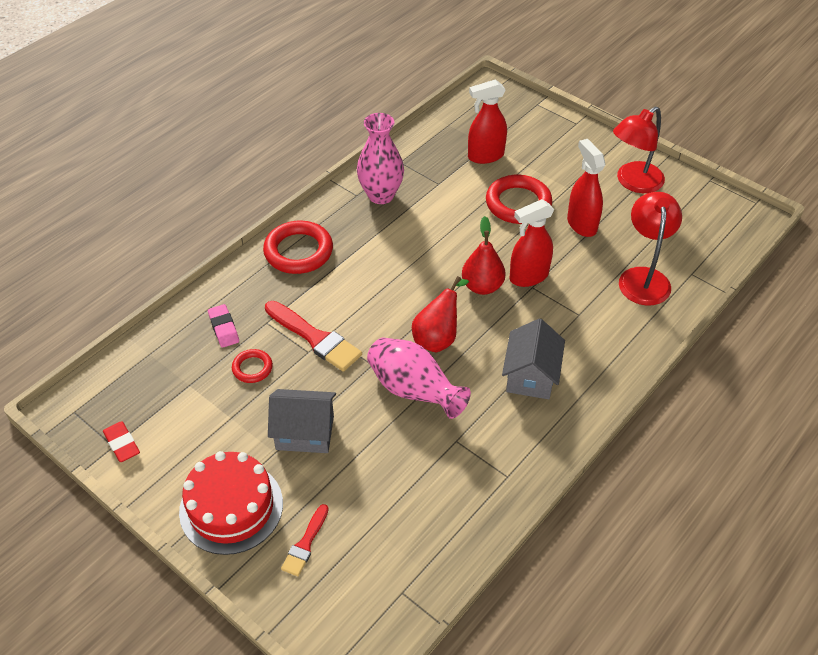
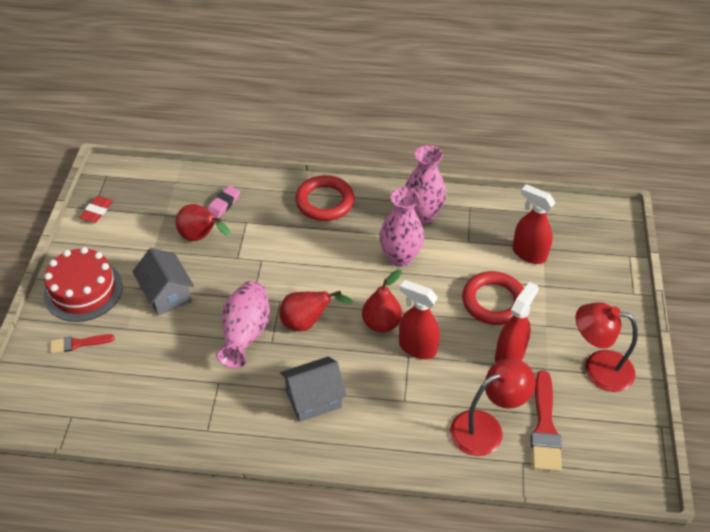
camera: 55 degrees right, 0 degrees up
(252, 368) = (201, 237): red ring -> red pear
(315, 338) = (252, 255): red brush -> red brush (544, 427)
(417, 235) = (400, 257): none -> pink vase

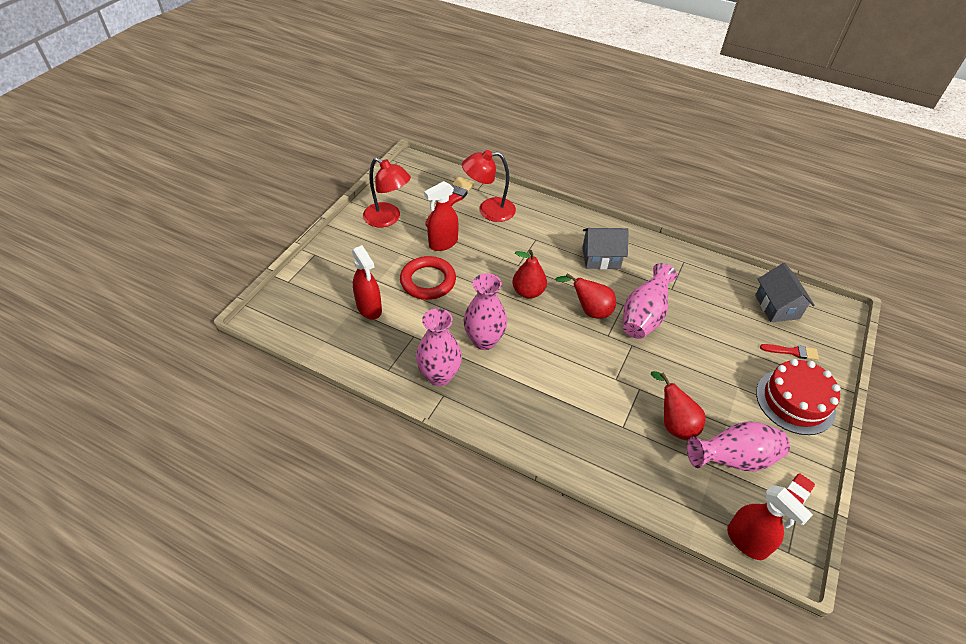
camera: 160 degrees left, 0 degrees up
(146, 224) = (733, 459): none -> pink vase
(166, 294) = (712, 372): grey house -> grey house (777, 307)
(224, 204) = (644, 458): pink eraser -> none
(325, 202) = (531, 424): red ring -> none
(417, 347) = (508, 267): red spray bottle -> red spray bottle (747, 541)

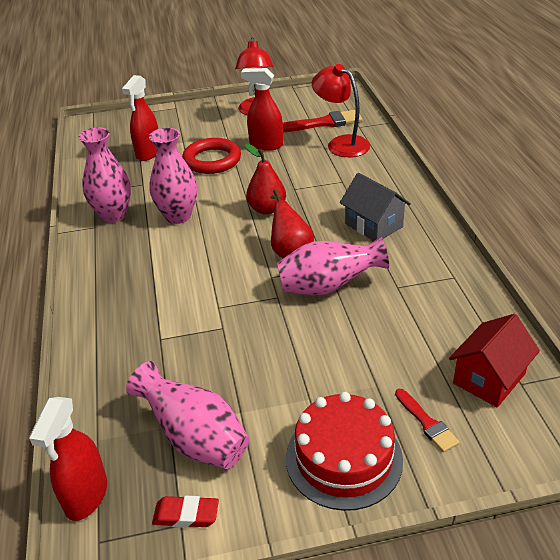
camera: 55 degrees right, 10 degrees down
(674, 423) = (200, 371): red pear -> none
(777, 307) = (489, 378): grey house -> red house

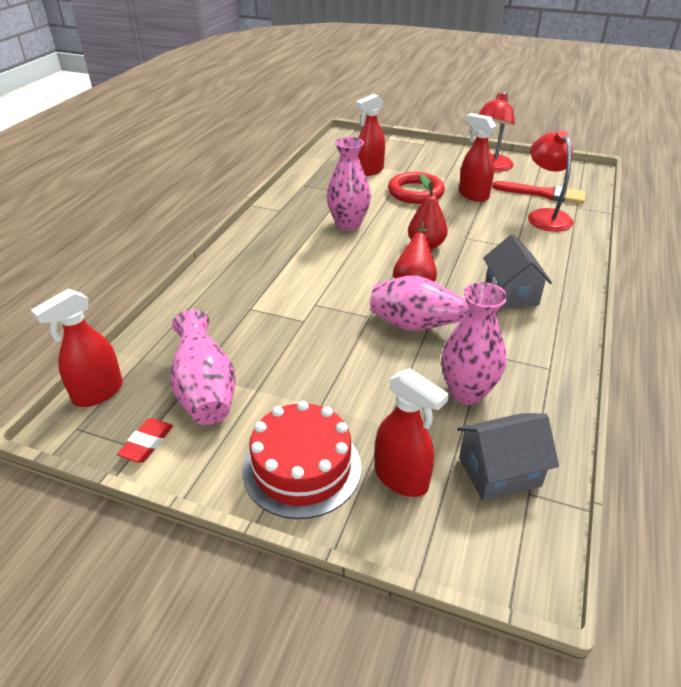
camera: 30 degrees right, 0 degrees up
(113, 215) = (301, 207): pink vase -> pink vase (467, 392)
(186, 515) = (147, 443): red eraser -> red eraser turned 75 degrees clockwise
(427, 423) = (401, 479): red brush -> red spray bottle
(489, 378) = (499, 472): red house -> grey house

